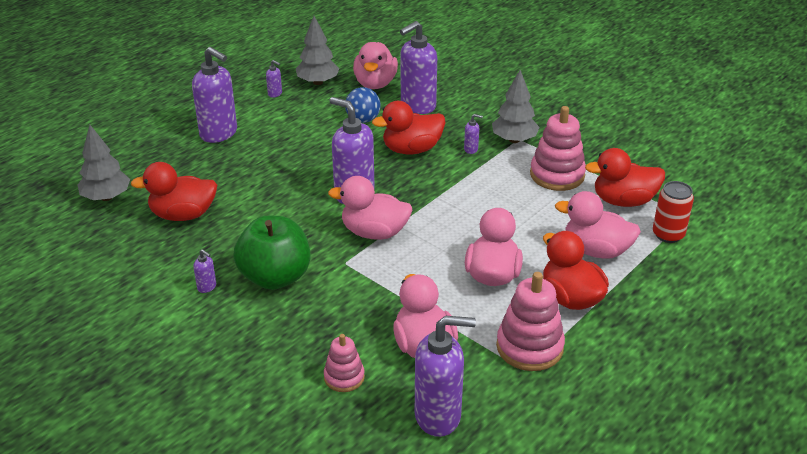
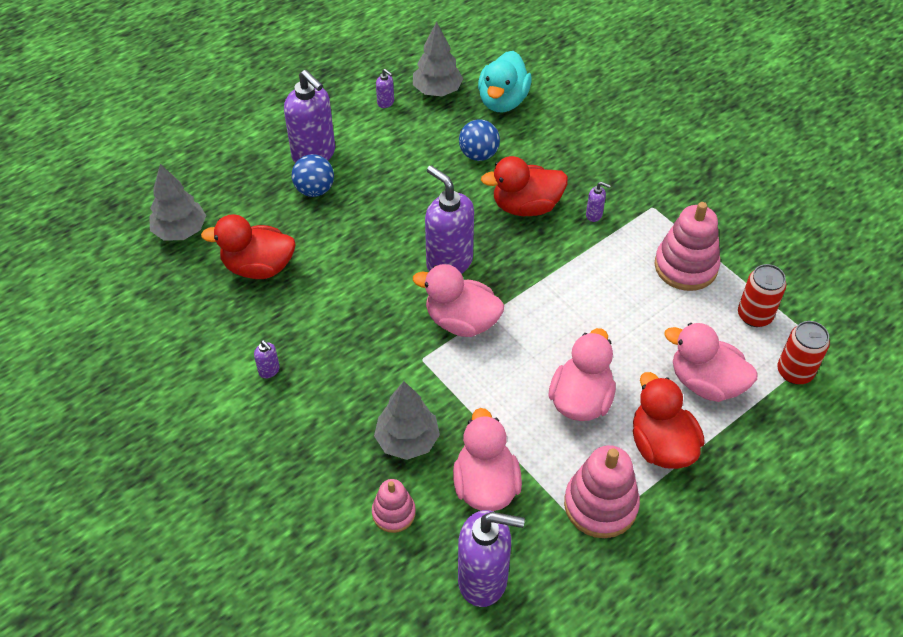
camera: 10 degrees right, 15 degrees up
(224, 157) = (314, 190): none -> blue ball
(275, 277) = (343, 368): green apple -> none
(375, 83) = (503, 101): pink duck -> turquoise duck
(417, 106) = (545, 141): purple soap dispenser -> none
(514, 140) = (647, 207): grey tree -> grey tree (407, 440)
(623, 201) = (754, 315): red duck -> red can

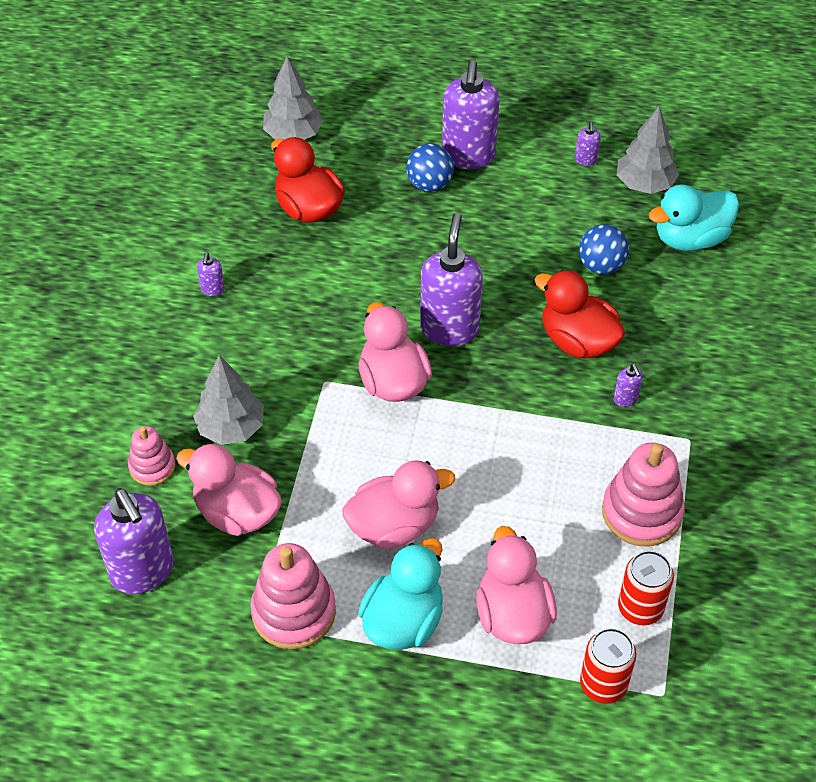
camera: 50 degrees right, 0 degrees up
(485, 485) = (237, 512): pink duck -> pink duck turned 105 degrees counterclockwise
(661, 445) = (403, 621): red duck -> turquoise duck

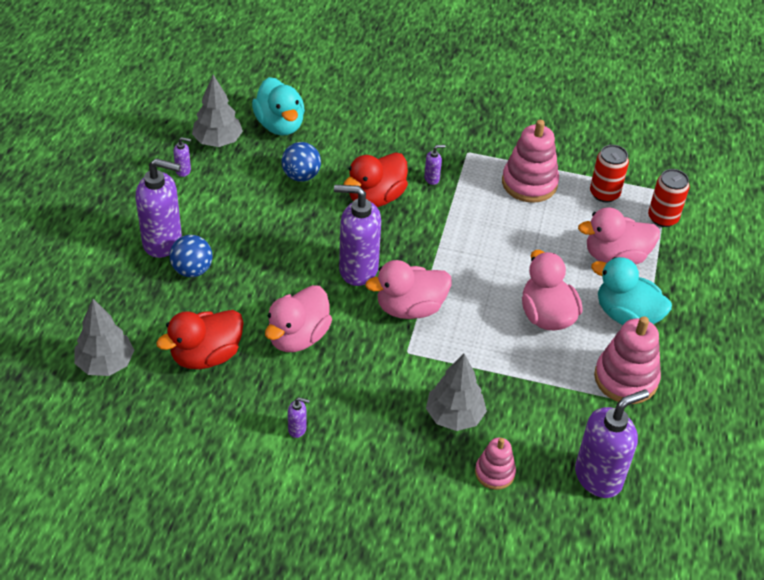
camera: 90 degrees left, 5 degrees down
(237, 512) = (539, 413): pink duck -> pink duck (298, 337)

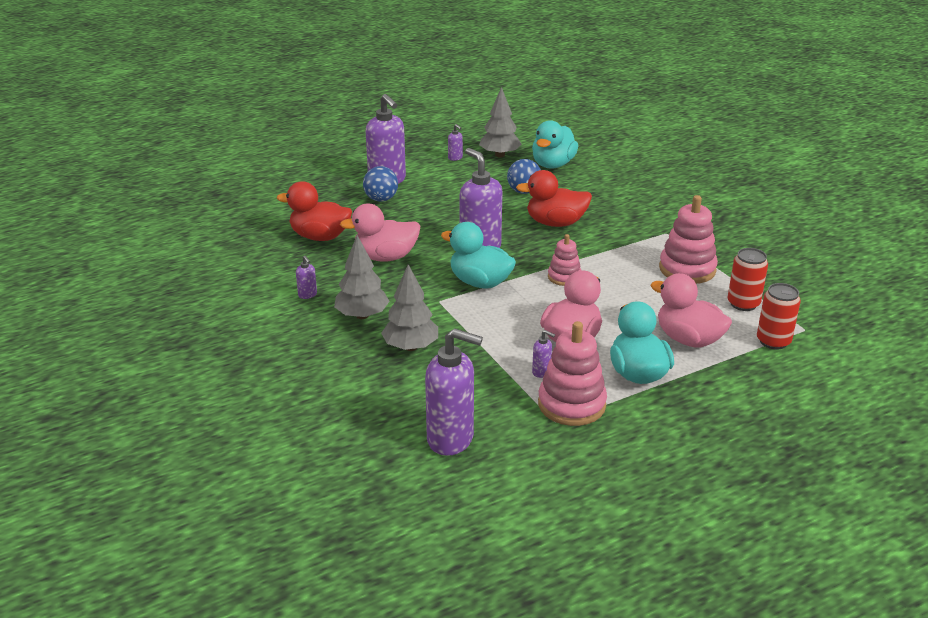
camera: 50 degrees right, 15 degrees down
(106, 364) = (264, 212): grey tree -> grey tree (362, 315)
(410, 308) = (480, 282): pink duck -> turquoise duck
(432, 179) = (613, 233): purple soap dispenser -> purple soap dispenser (541, 372)
(494, 472) = (384, 389): pink stacking toy -> pink stacking toy (564, 277)

